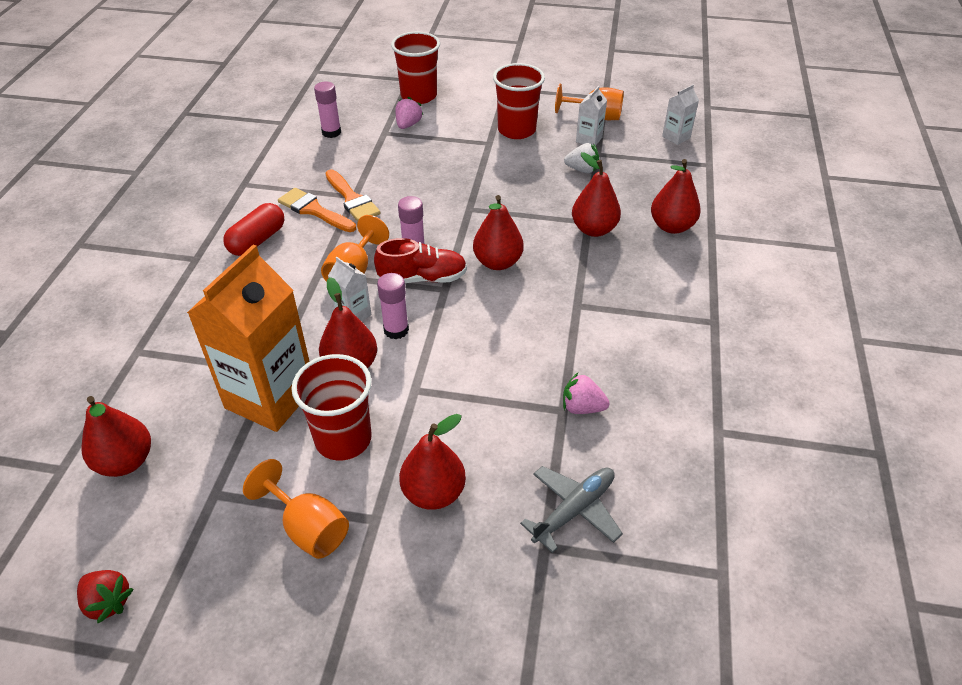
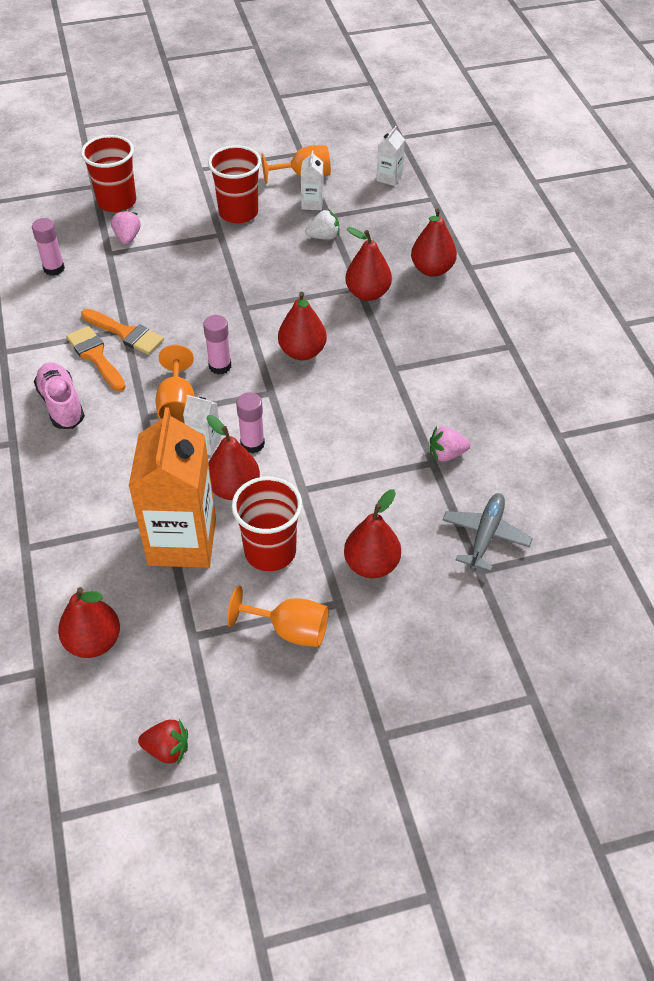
camera: 25 degrees left, 5 degrees up
(257, 240) = (61, 404): red capsule -> pink shoe
(314, 210) = (95, 356): orange brush -> orange brush turned 45 degrees clockwise
(422, 278) = (244, 389): red shoe -> none

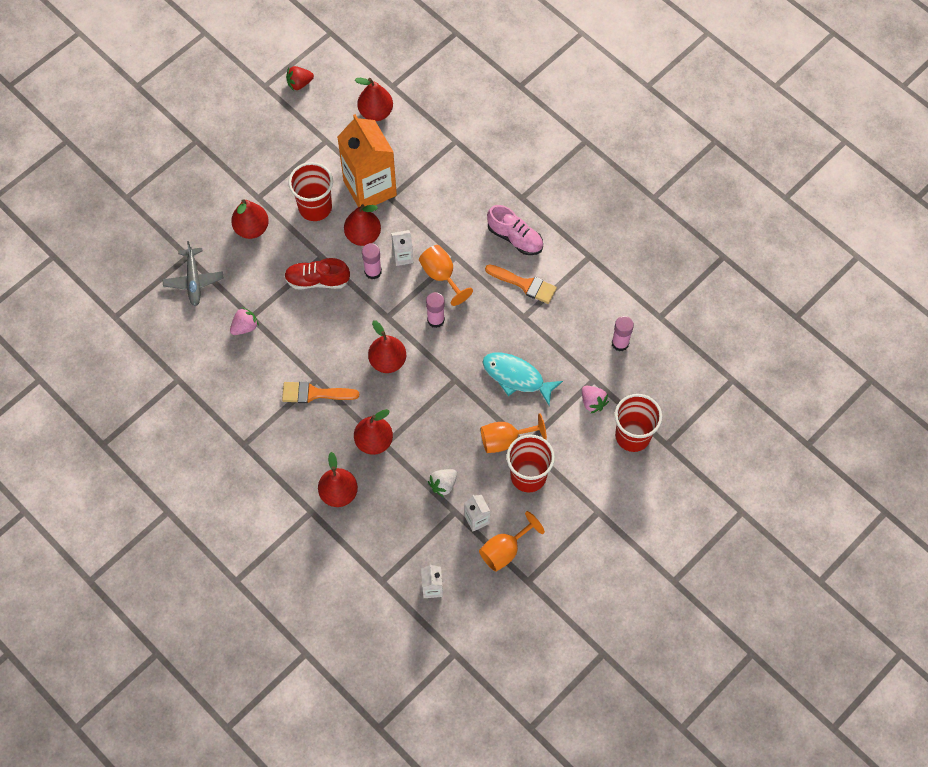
camera: 150 degrees right, 15 degrees up
(126, 333) = (520, 313): orange brush -> orange brush (314, 393)
(181, 284) = (516, 377): none -> turquoise fish
(290, 630) = (275, 169): orange goblet -> orange goblet (505, 440)
(326, 464) = (317, 280): none -> red shoe

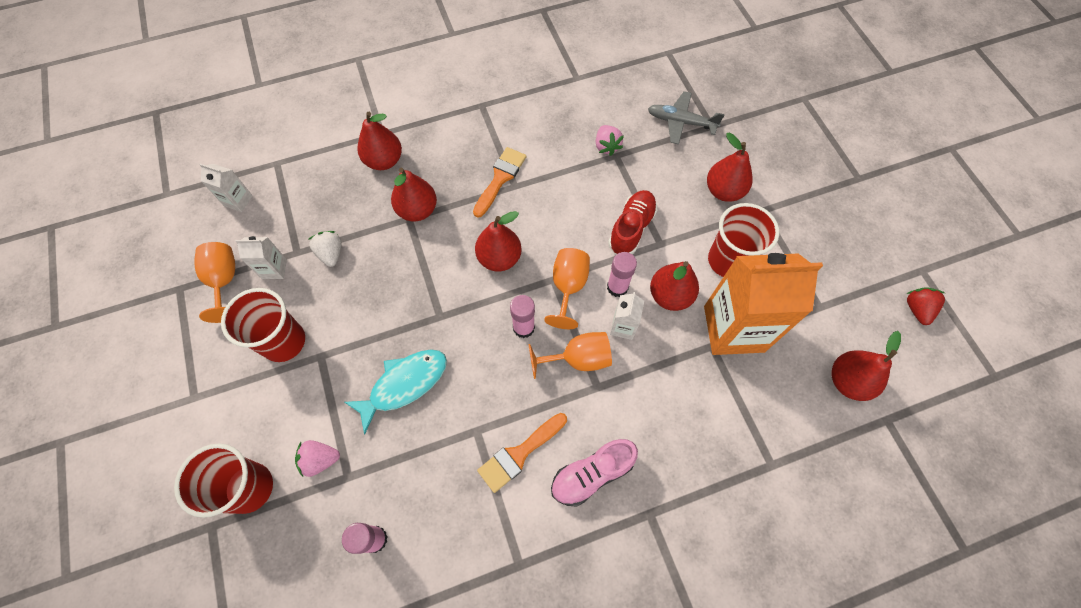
camera: 115 degrees right, 0 degrees up
(505, 440) = (338, 337): orange goblet -> orange goblet (568, 287)

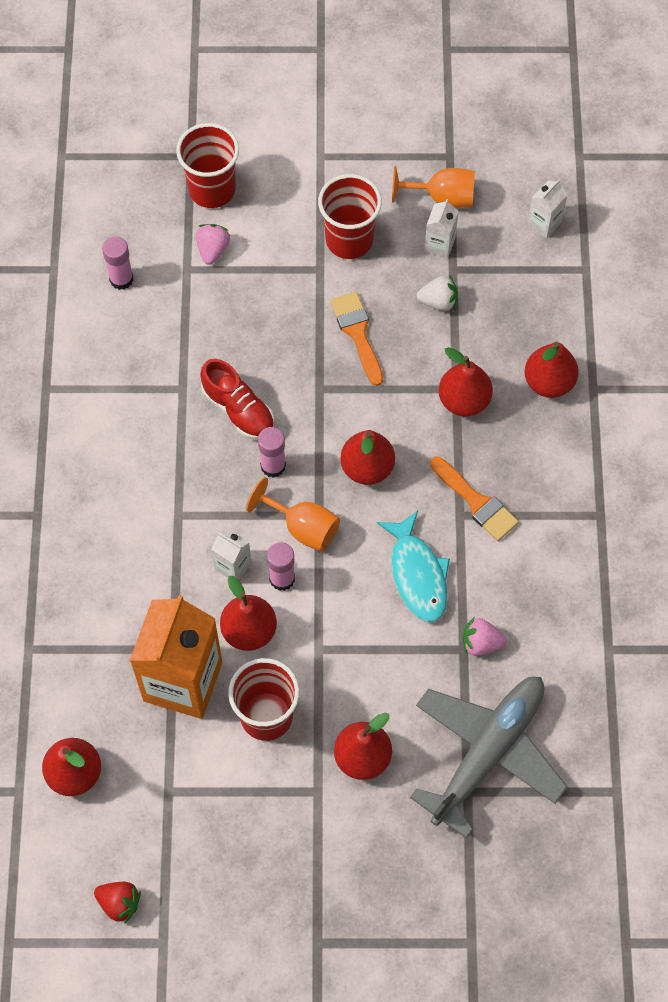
camera: 110 degrees right, 0 degrees up
(404, 384) = (257, 337): turquoise fish -> turquoise fish (417, 574)
(519, 454) = (143, 419): orange brush -> orange brush (357, 333)
(578, 359) = (216, 507): orange goblet -> none
(592, 474) = (95, 477): pink shoe -> none
(631, 228) = (351, 624): red shoe -> red shoe (238, 410)
(681, 122) = (487, 753): grey plane -> grey plane, size x1.80

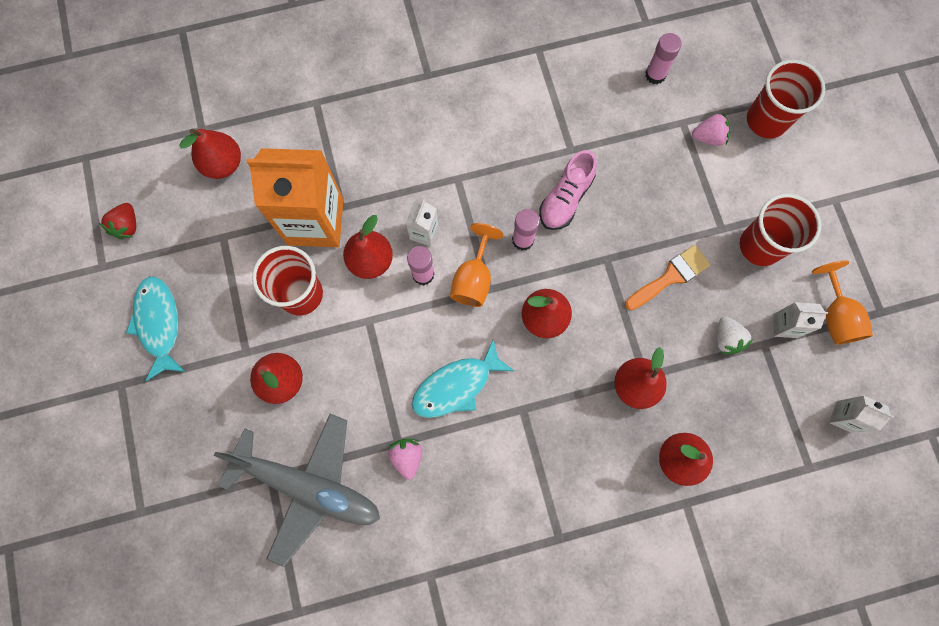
camera: 75 degrees right, 10 degrees up
(238, 410) = (565, 198): red shoe -> pink shoe
(256, 885) = (159, 324): none -> turquoise fish
(476, 502) = (539, 421): orange brush -> none

